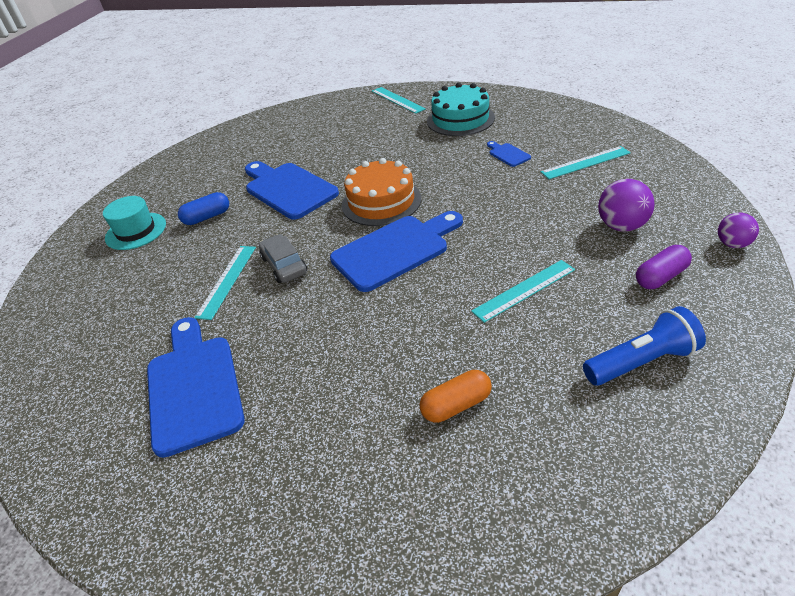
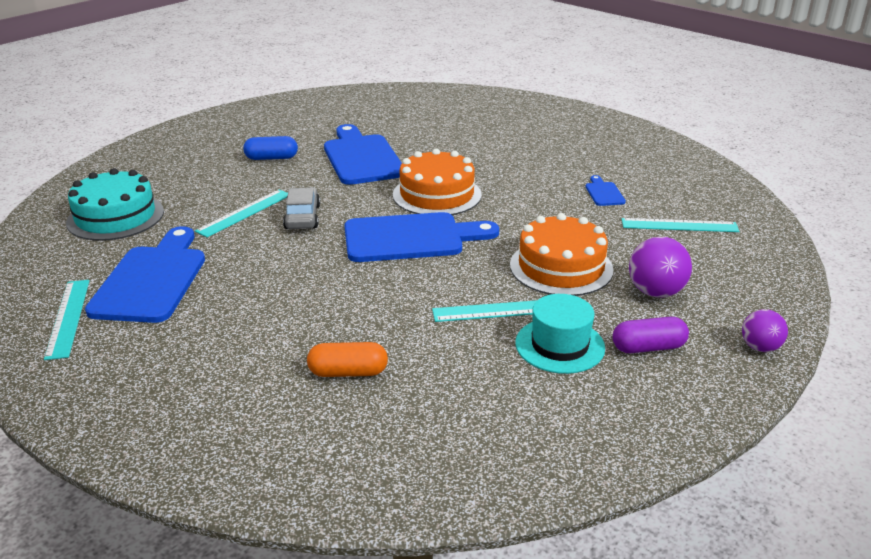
camera: 20 degrees right, 10 degrees down
(136, 231) = (204, 150): turquoise hat -> turquoise hat (559, 345)
(397, 100) = (540, 111): turquoise ruler -> turquoise ruler (68, 318)
(460, 119) = (587, 147): turquoise cake -> turquoise cake (115, 217)
(535, 231) = (561, 267): none -> orange cake
(641, 361) = (551, 405): blue flashlight -> none

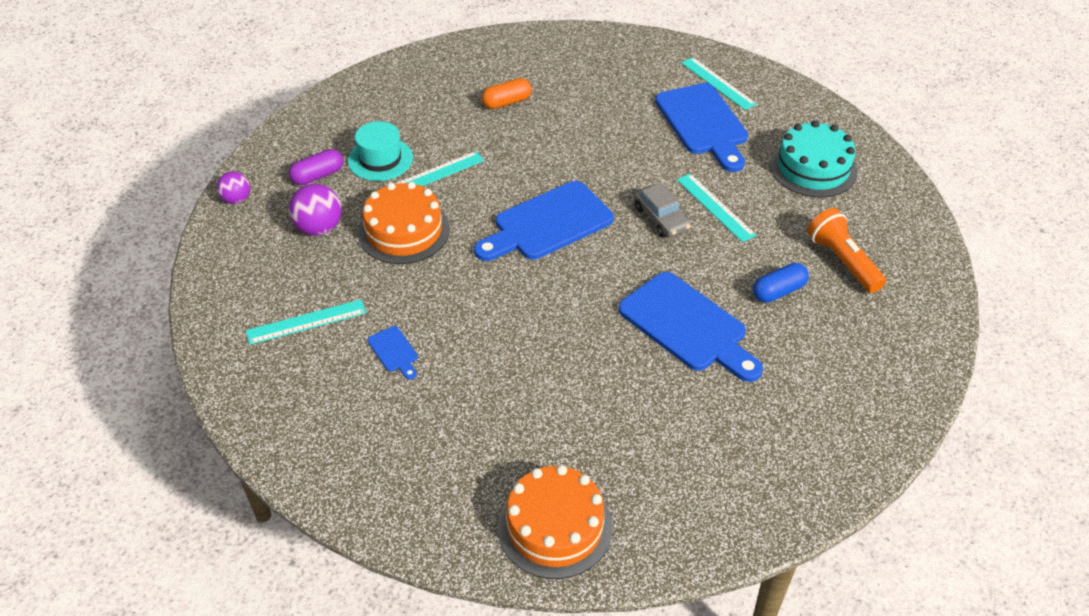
camera: 155 degrees right, 15 degrees up
(199, 161) = (842, 261): none -> orange flashlight
(244, 212) = (715, 207): turquoise ruler -> turquoise ruler turned 45 degrees counterclockwise
(437, 194) = (564, 290): orange cake -> orange cake (555, 527)

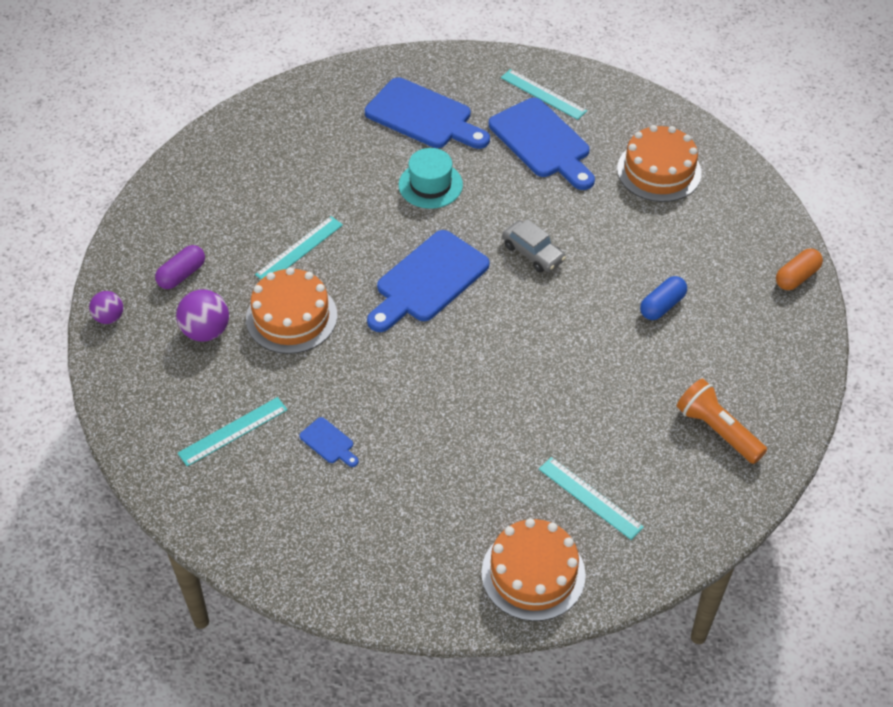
camera: 15 degrees left, 5 degrees up
(380, 159) = (238, 244): turquoise hat -> turquoise hat (430, 185)
(506, 102) = (342, 155): orange capsule -> orange capsule (796, 277)
(687, 326) = (590, 358): blue cutting board -> blue cutting board (423, 116)
(715, 207) = (580, 230): turquoise ruler -> turquoise ruler (590, 497)
(813, 168) = (659, 171): turquoise cake -> orange cake
(842, 261) = (711, 263): orange flashlight -> orange flashlight (717, 430)

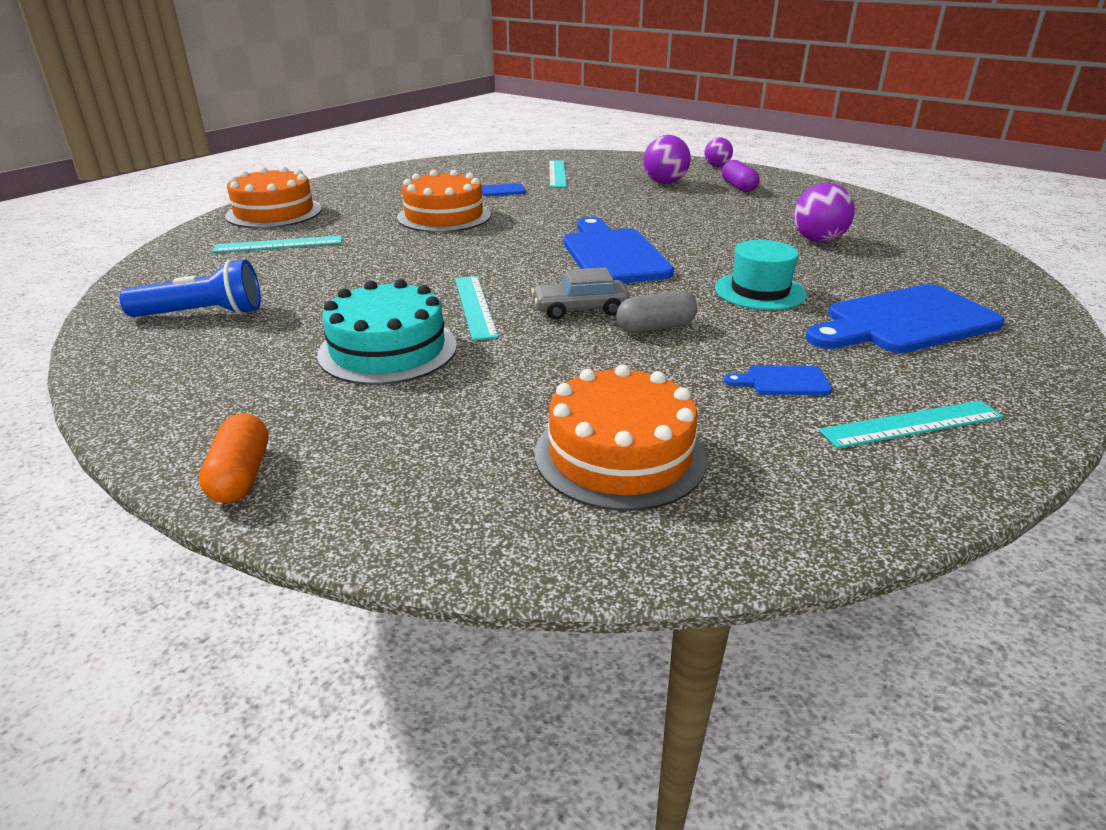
camera: 125 degrees right, 20 degrees down
(291, 317) = (642, 205): orange cake -> orange cake (444, 216)
(299, 249) = (722, 222): turquoise ruler -> turquoise ruler (475, 306)
(302, 185) = (818, 240): none -> purple ball
(526, 210) = (655, 327): none -> grey capsule
(542, 142) = (783, 381): blue cutting board -> blue cutting board, size x0.44
(662, 305) = (388, 350): blue capsule -> turquoise cake
(717, 430) = (203, 314): orange flashlight -> blue flashlight

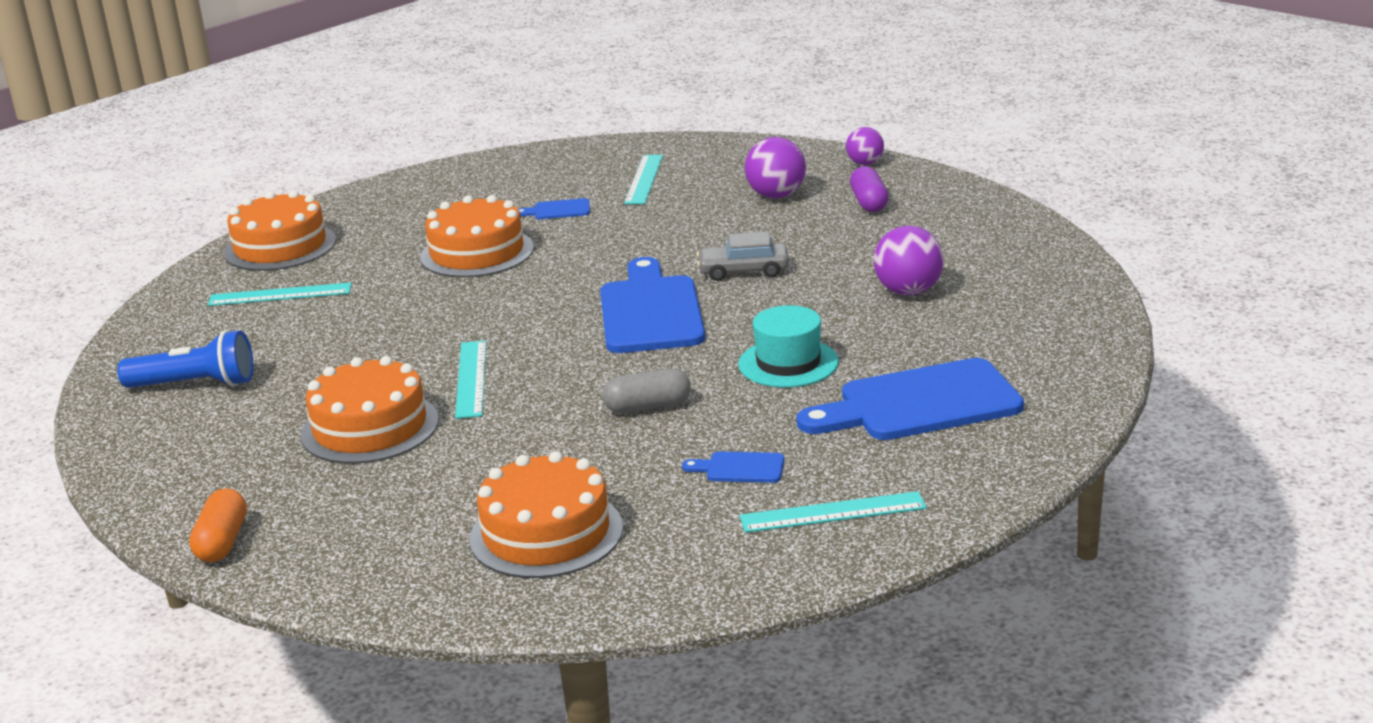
camera: 10 degrees right, 5 degrees down
(388, 350) = (370, 427): turquoise cake -> orange cake
(580, 309) = (580, 383): grey car -> grey car (743, 271)

